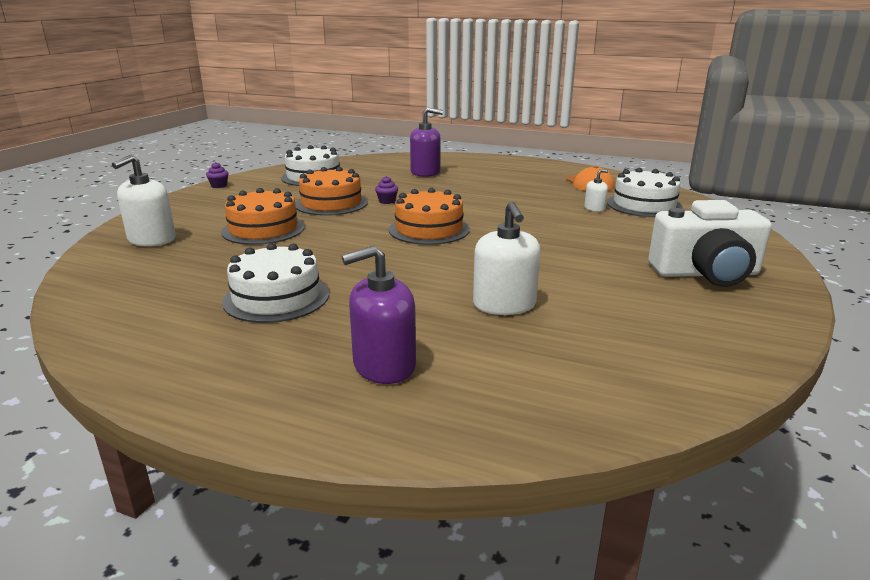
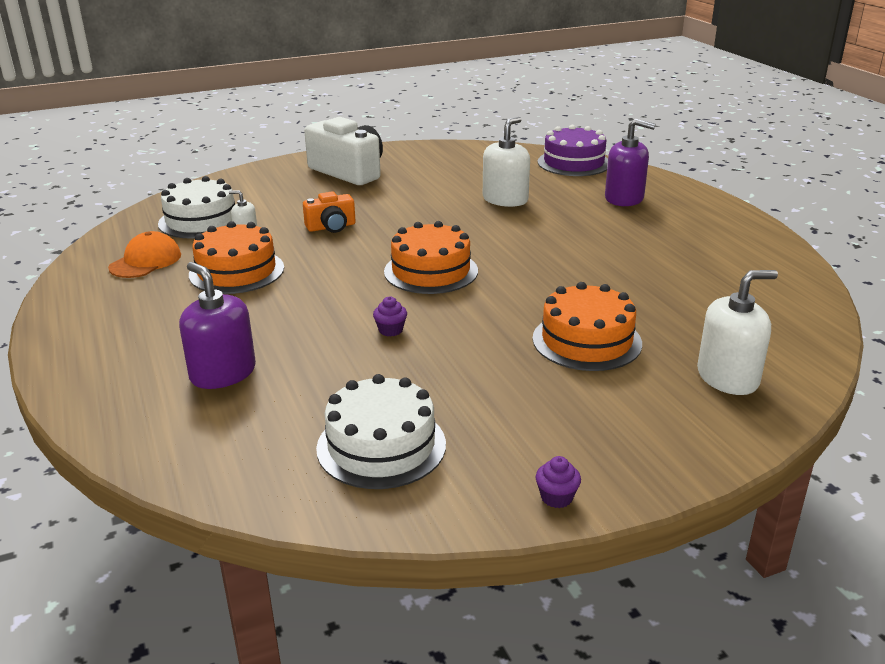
camera: 135 degrees left, 5 degrees up
(276, 297) = (647, 256): white cake -> none
(331, 203) = (456, 356): orange cake -> orange cake (236, 271)
(553, 411) = (574, 163): none -> purple cake
(563, 229) = (331, 227): none -> orange camera

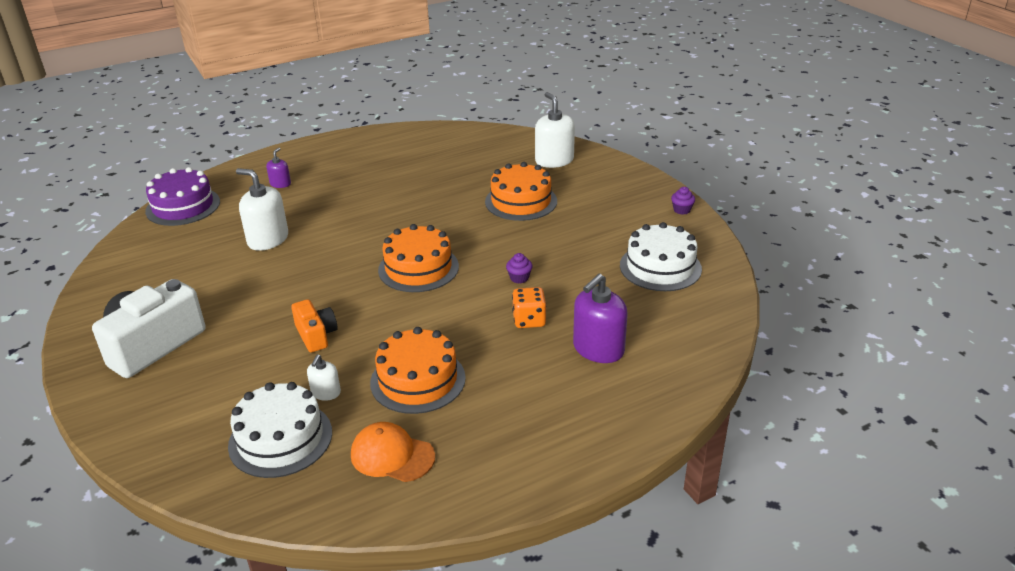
camera: 95 degrees left, 5 degrees up
(301, 332) = (529, 320): none -> orange dice
(624, 198) = (280, 184): purple soap dispenser -> purple soap dispenser, size x0.53

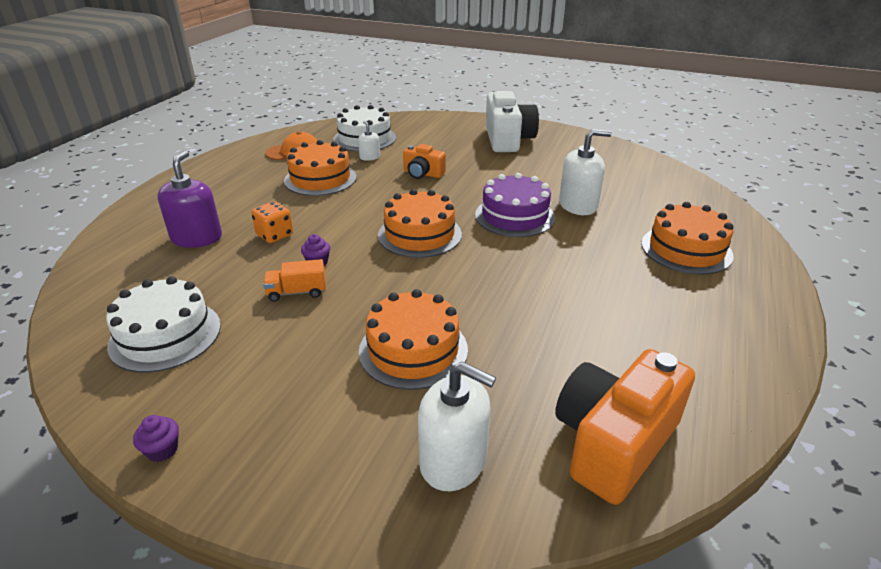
camera: 140 degrees right, 0 degrees up
(183, 206) = (699, 199): purple cake -> purple cake (514, 216)
(280, 184) = (686, 249): purple soap dispenser -> orange cake
(483, 142) = (613, 442): none -> orange camera
(554, 261) = (297, 292): none -> orange truck

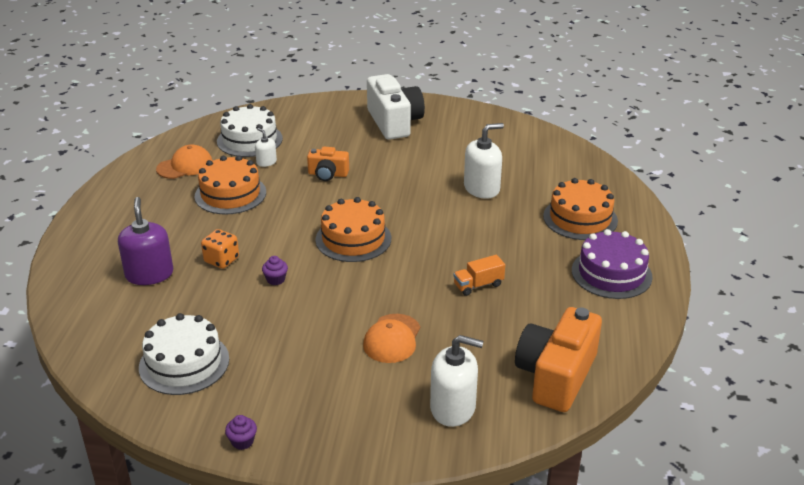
camera: 15 degrees left, 0 degrees up
(297, 292) = (273, 309): orange truck -> orange truck (478, 285)
(413, 350) = (392, 339): orange cake -> orange cap
(514, 216) = (430, 208): purple cake -> purple cake (611, 273)

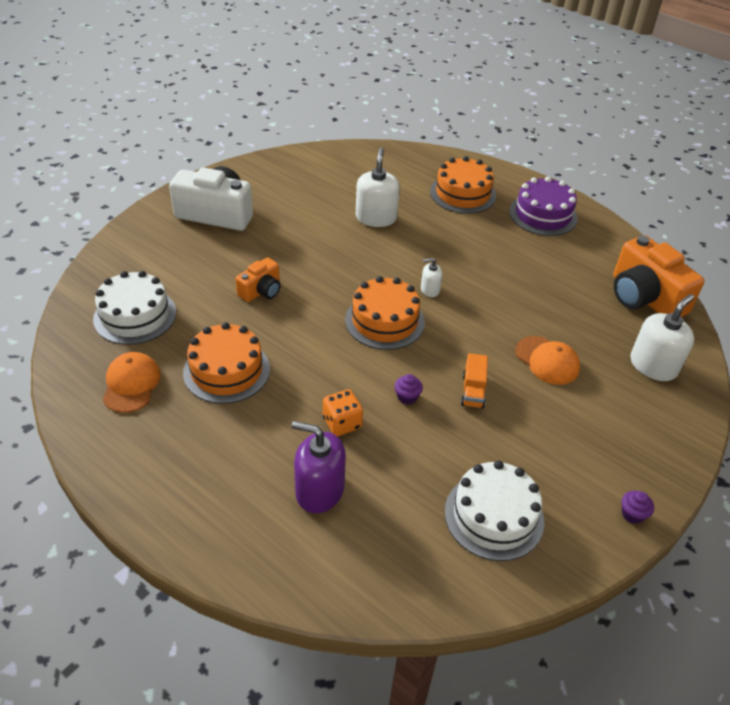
camera: 60 degrees left, 10 degrees up
(266, 162) = (193, 321): white soap dispenser -> white soap dispenser (430, 290)
(478, 285) = (509, 282): orange truck -> orange truck (473, 391)

